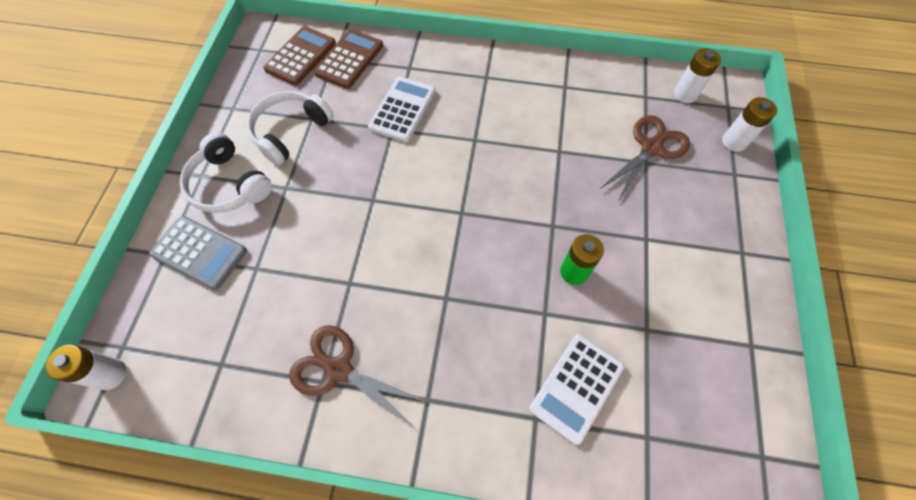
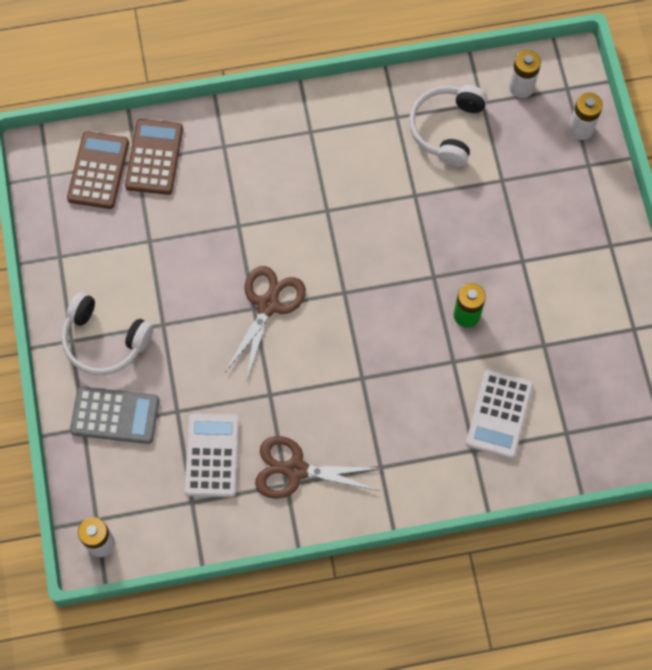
camera: 20 degrees left, 5 degrees up
(291, 132) = (136, 264): white headphones -> white headphones (447, 129)
(402, 109) = (239, 200): white calculator -> white calculator (212, 455)
(651, 148) = (503, 162): brown scissors -> brown scissors (268, 305)

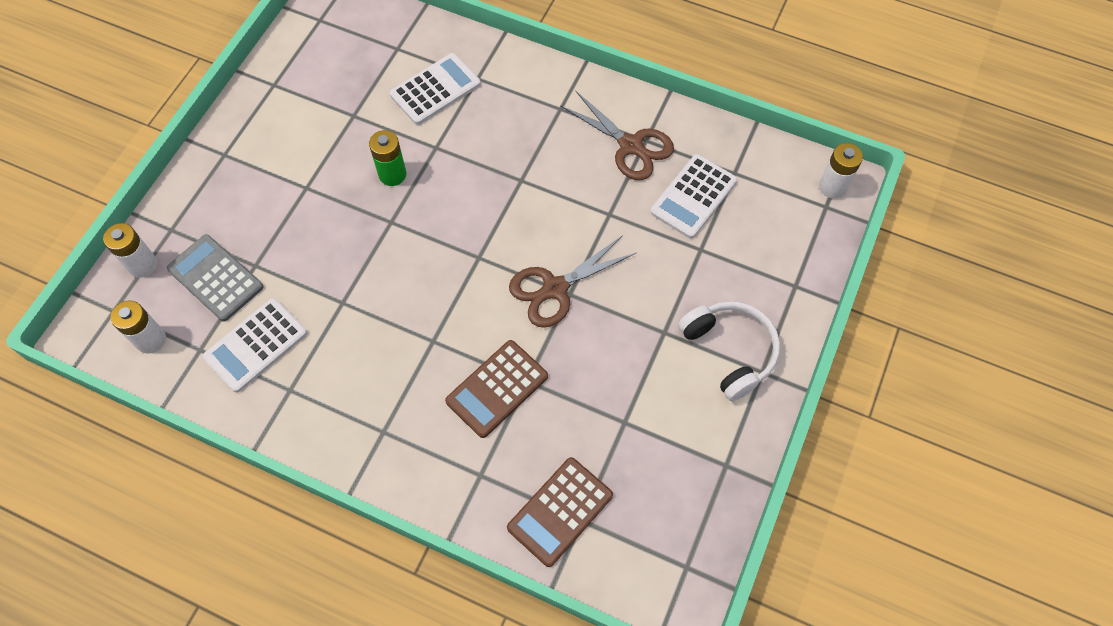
camera: 145 degrees left, 5 degrees down
(98, 170) = (629, 536): brown calculator -> brown calculator (497, 389)
(115, 415) = (759, 279): grey calculator -> grey calculator (215, 278)
(447, 129) = (256, 345): white headphones -> white calculator

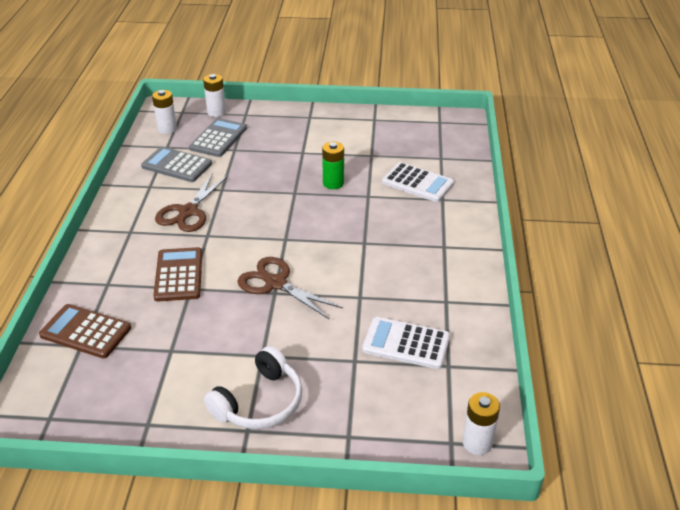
camera: 70 degrees right, 25 degrees down
(256, 345) = (176, 165): white calculator -> grey calculator
(497, 389) = (178, 275): brown calculator -> brown calculator turned 60 degrees clockwise
(630, 145) = (434, 293): brown scissors -> brown scissors (188, 212)

